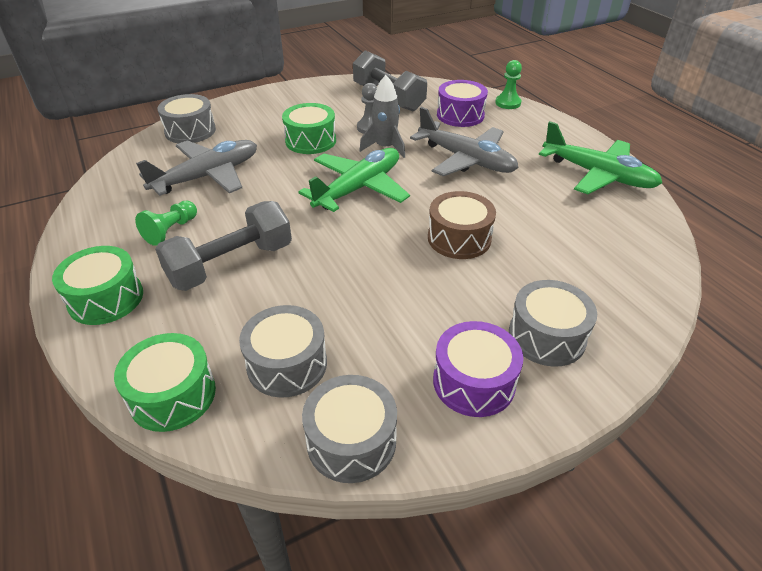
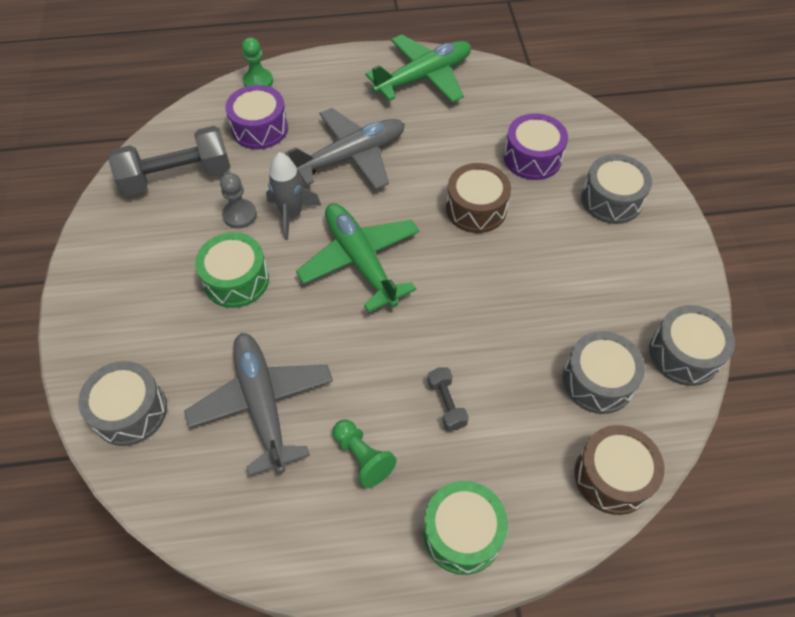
camera: 70 degrees left, 15 degrees up
(173, 395) = (612, 476): green drum -> brown drum
(231, 264) = (446, 404): grey dumbbell -> grey dumbbell, size x0.46
(474, 382) = (645, 261): purple drum -> purple drum (532, 158)

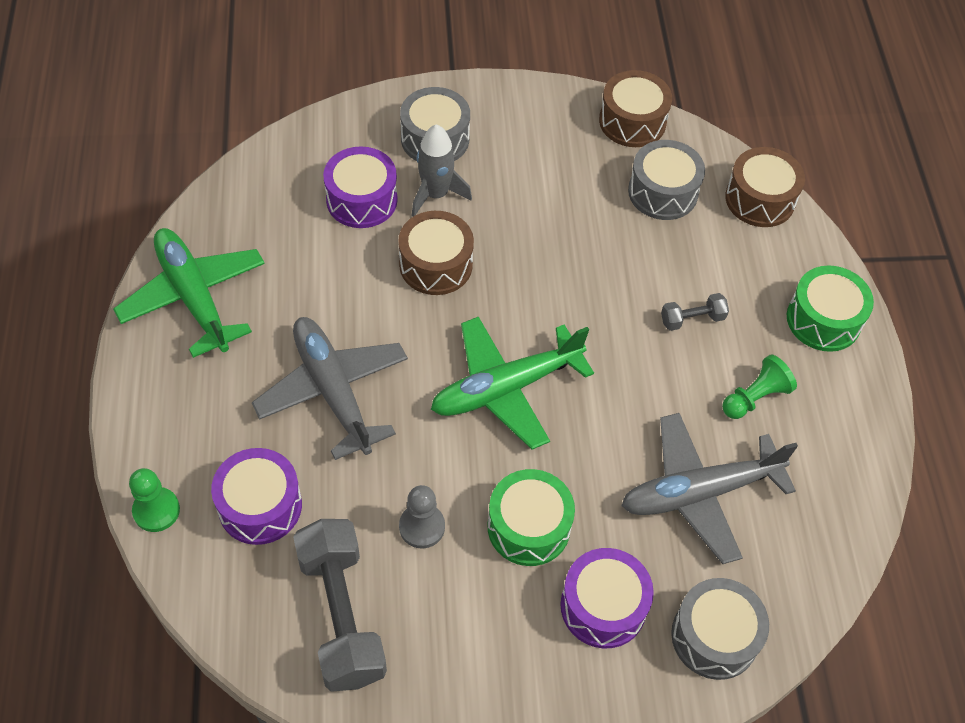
camera: 90 degrees left, 0 degrees up
(165, 331) = (603, 606): none -> purple drum
(291, 214) = (427, 463): grey rocket -> grey rocket (436, 194)
(684, 354) = (632, 121): grey drum -> brown drum

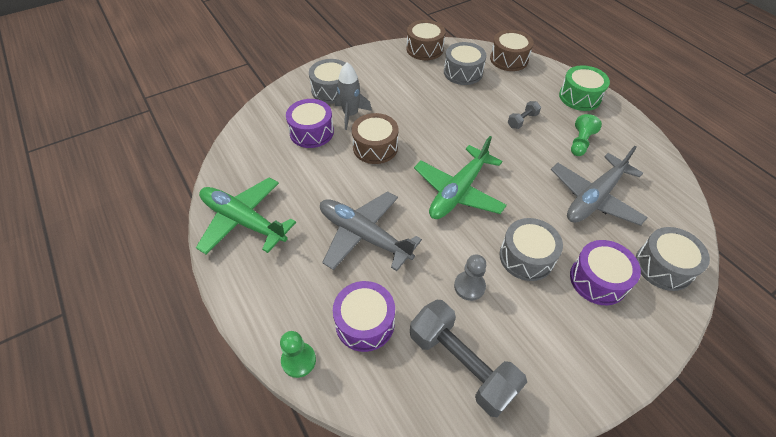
camera: 25 degrees left, 5 degrees down
(528, 527) = (526, 257): green drum -> grey drum

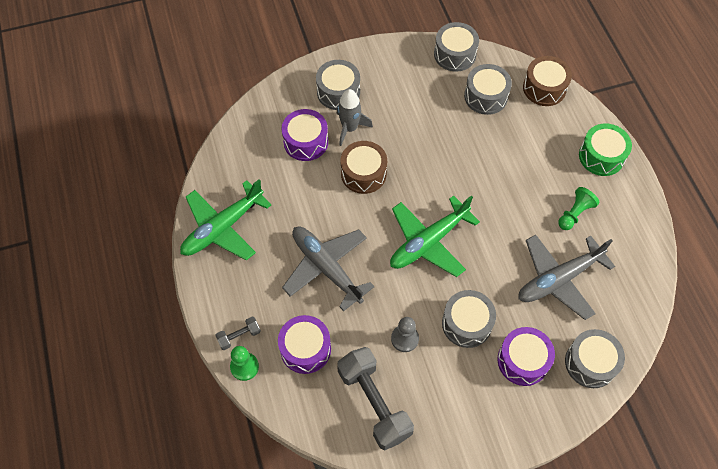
camera: 15 degrees right, 10 degrees up
(243, 221) = (222, 228): green plane -> green plane turned 90 degrees counterclockwise
(424, 49) = (455, 54): brown drum -> grey drum
(522, 120) = (525, 173): grey dumbbell -> grey dumbbell (239, 336)

